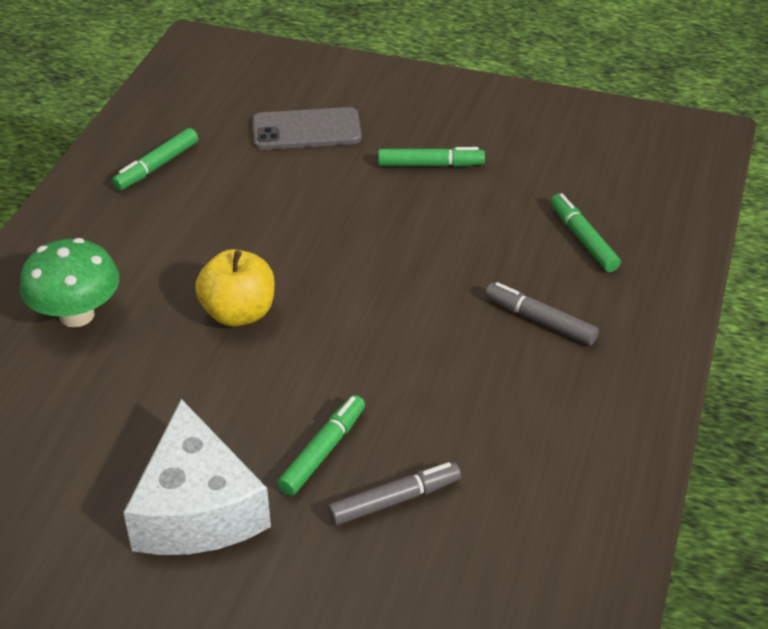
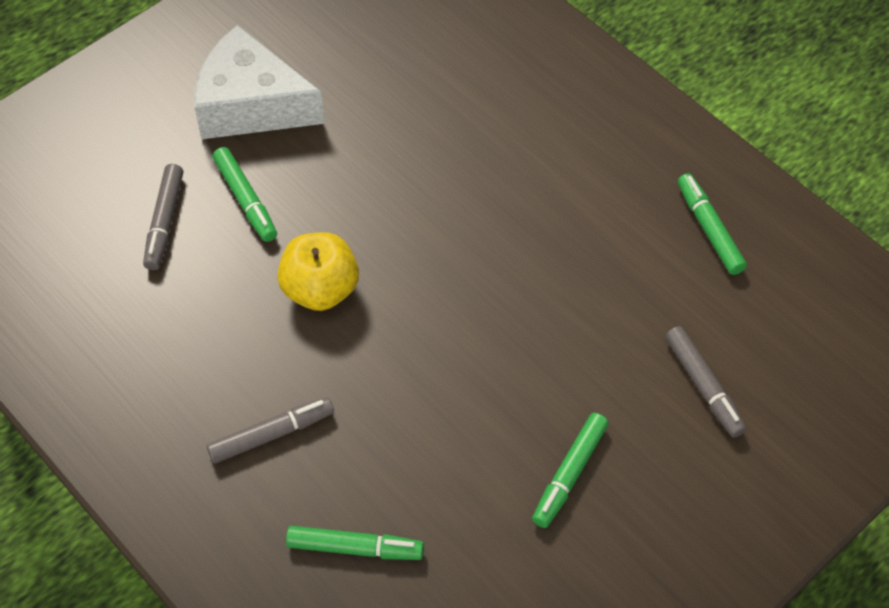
camera: 120 degrees right, 15 degrees up
(77, 315) = (517, 101): green mushroom -> none
(238, 313) = (444, 209): yellow apple -> yellow apple (320, 289)
(306, 130) = (703, 386): grey phone -> grey marker

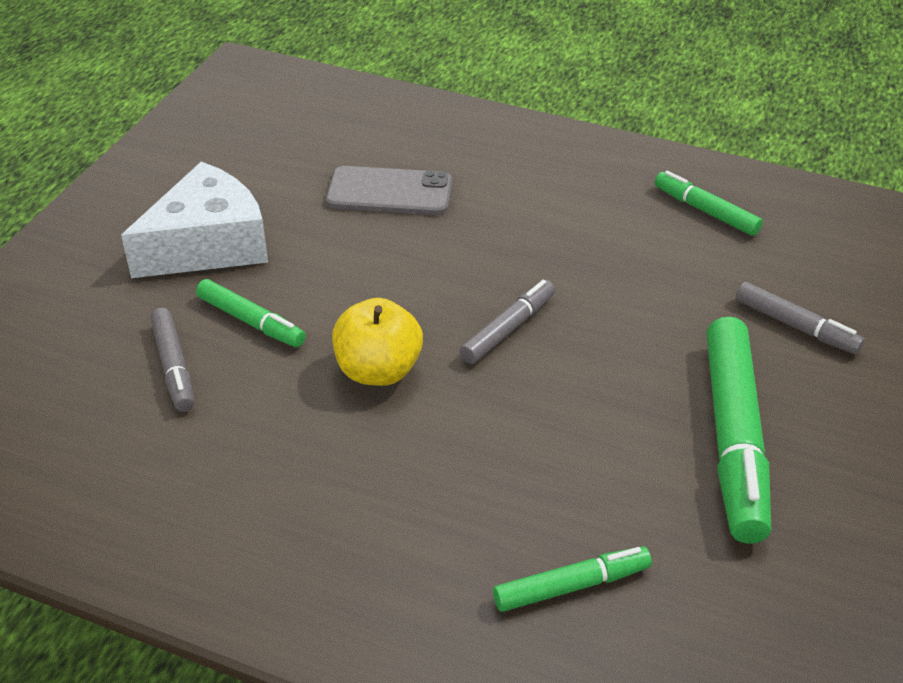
camera: 25 degrees left, 15 degrees down
(251, 104) = (208, 245): white cheese -> white cheese turned 150 degrees clockwise
(271, 434) = (411, 514): grey marker -> grey marker (508, 329)
(434, 101) = (389, 192): none -> grey phone
(569, 474) = (733, 439): green marker -> green marker, size x1.87

